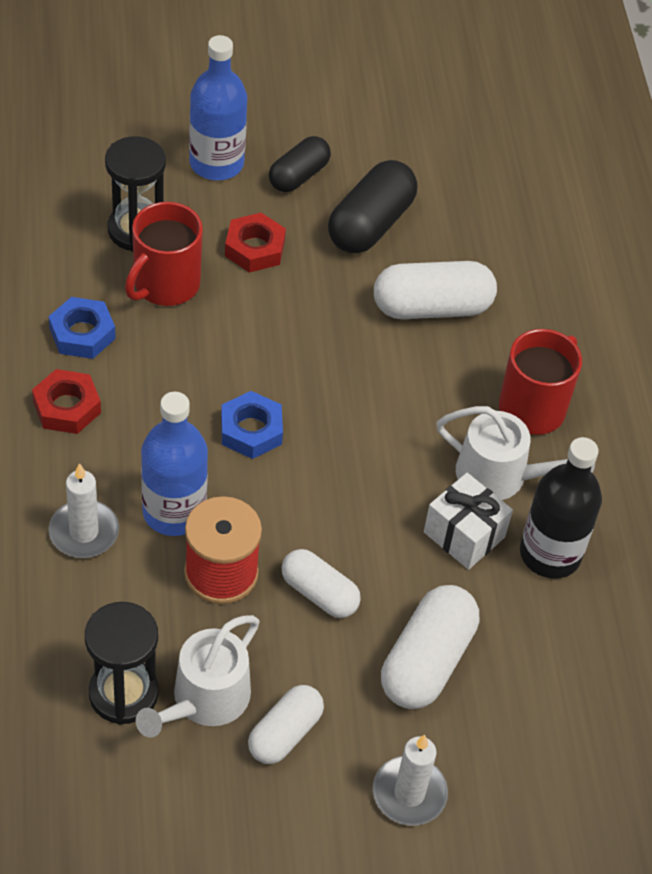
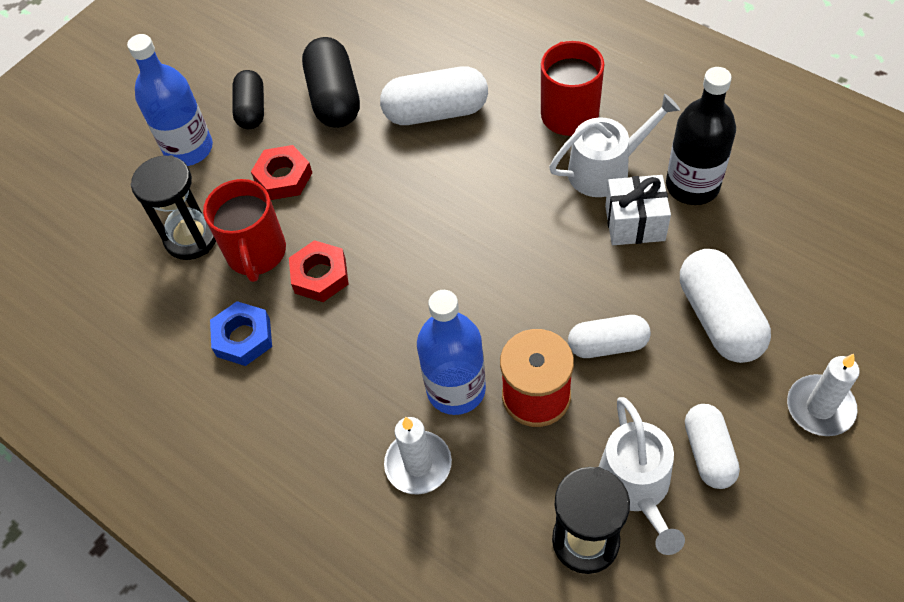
camera: 35 degrees left, 5 degrees up
(67, 407) = (297, 395): red nut -> red nut (320, 275)
(251, 430) = (432, 289): blue nut -> none
(431, 307) = (436, 112): white capsule -> white capsule turned 45 degrees clockwise

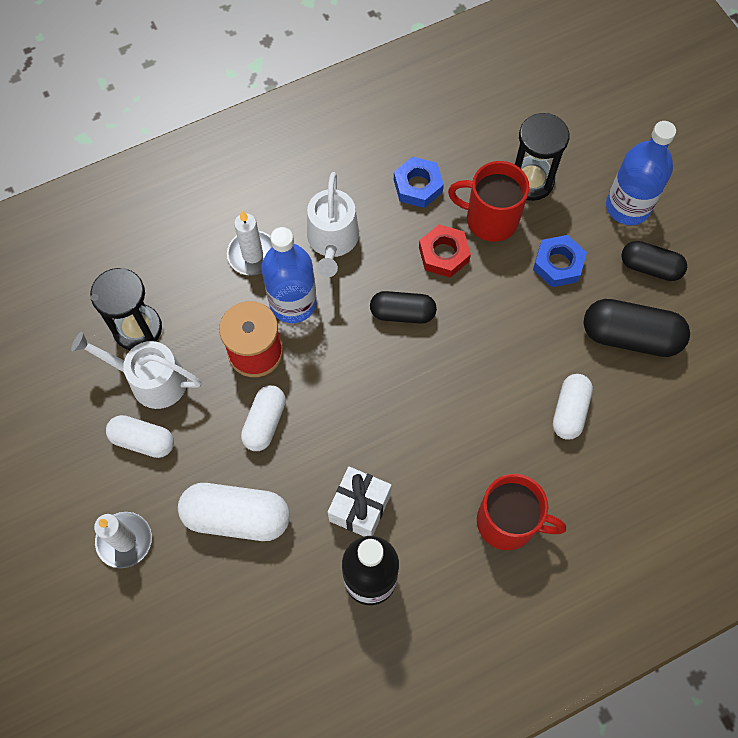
camera: 110 degrees right, 10 degrees up
(283, 177) = (558, 264): red nut -> blue nut
(410, 281) = (402, 313): none -> black capsule
(436, 112) = (569, 411): white capsule -> white capsule, size x0.65
(605, 169) = (428, 517): white watering can -> white watering can (332, 240)

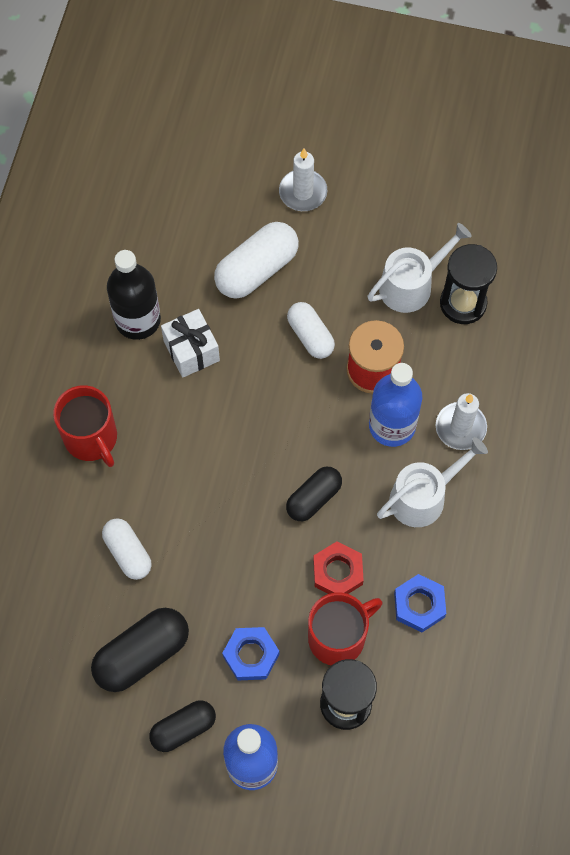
camera: 130 degrees right, 0 degrees up
(143, 440) = (367, 249): white capsule -> none
(332, 240) = (423, 496): white watering can -> white watering can turned 105 degrees clockwise
(507, 522) = (91, 438): red mug -> red mug turned 90 degrees counterclockwise

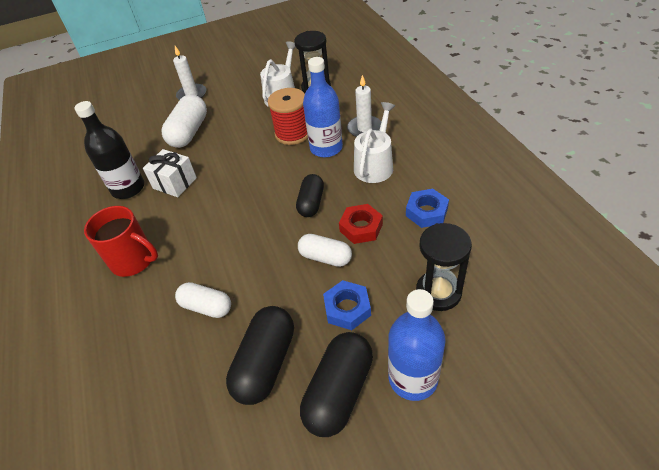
camera: 30 degrees left, 20 degrees down
(183, 728) = (339, 392): black capsule -> black capsule, size x1.54
(310, 336) = (244, 140): white capsule -> white capsule (325, 257)
(338, 637) = (395, 259): red mug -> none

